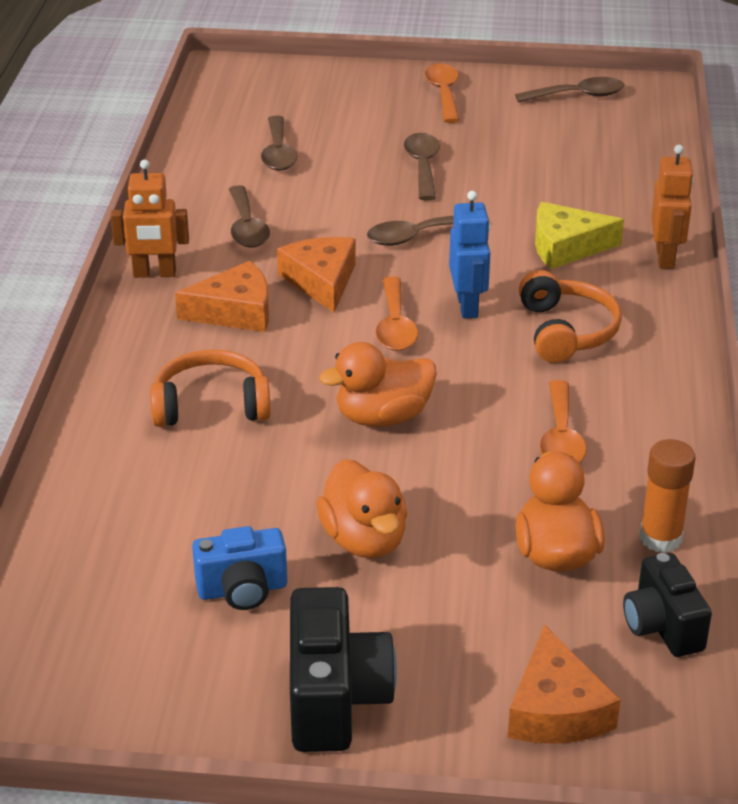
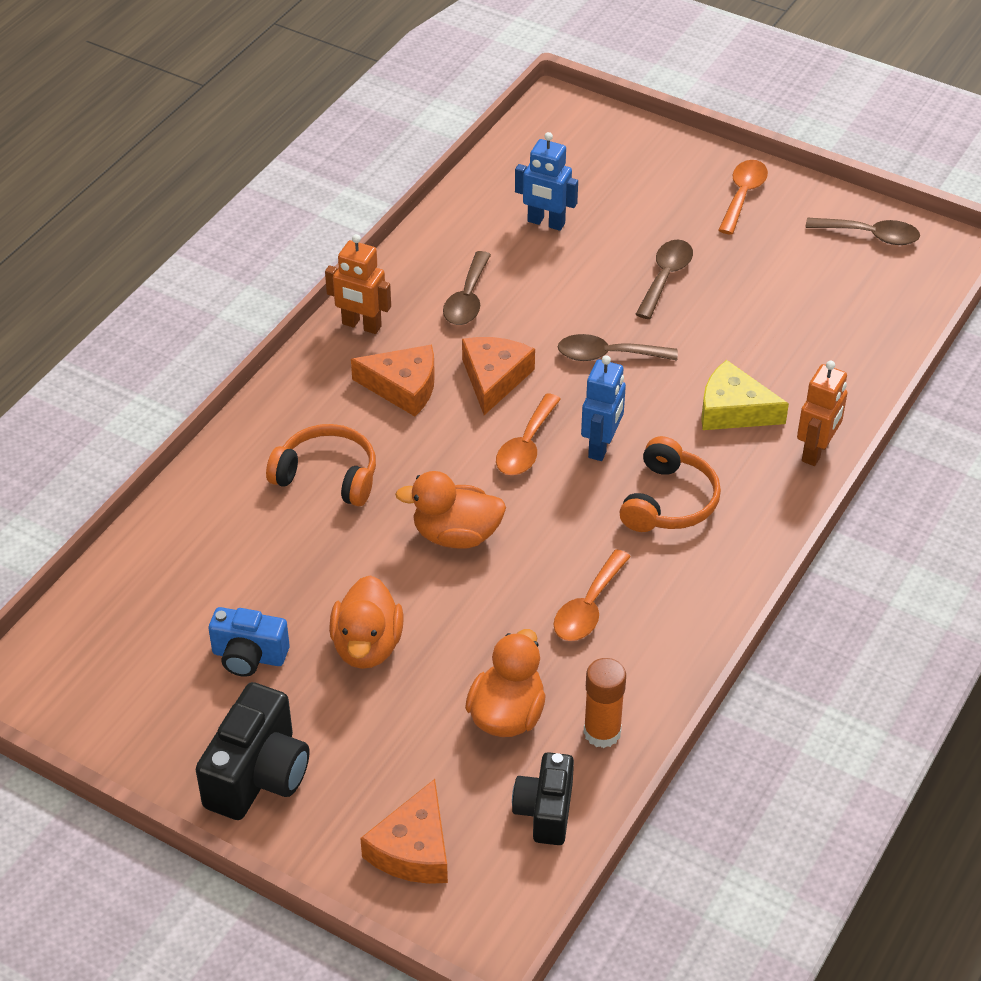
camera: 25 degrees right, 10 degrees up
(278, 153) = (546, 223): brown spoon -> blue robot

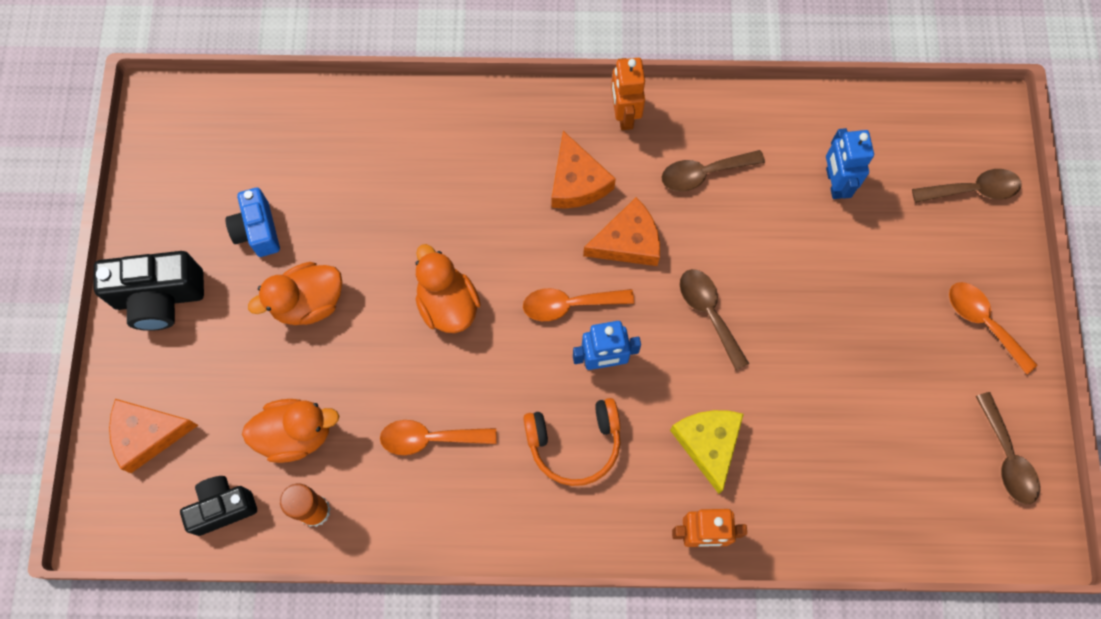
camera: 60 degrees right, 25 degrees up
(327, 476) = (454, 182): orange headphones -> none
(665, 277) = (832, 311): brown spoon -> brown spoon (973, 190)
(743, 195) = (983, 322): orange spoon -> orange spoon turned 120 degrees counterclockwise

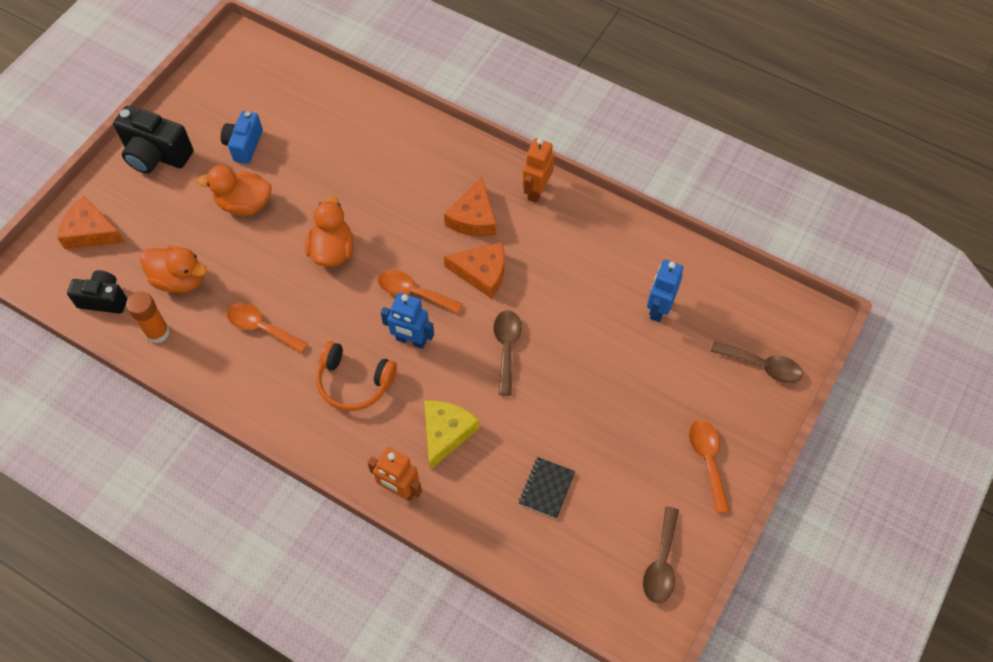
camera: 30 degrees right, 10 degrees down
(703, 173) = (566, 256): brown spoon -> none
(848, 444) = (546, 488): none -> black notebook

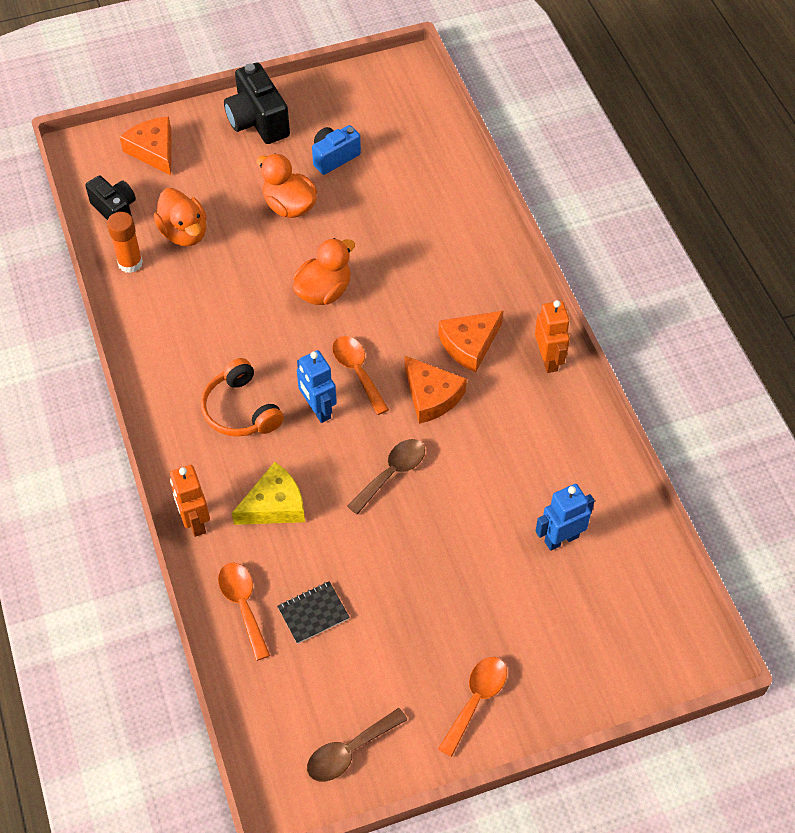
camera: 40 degrees right, 5 degrees down
(261, 327) = (210, 314): orange spoon -> orange spoon (243, 605)
(536, 191) = (548, 359): orange robot -> orange robot turned 105 degrees clockwise
(762, 366) = (610, 660): brown spoon -> none

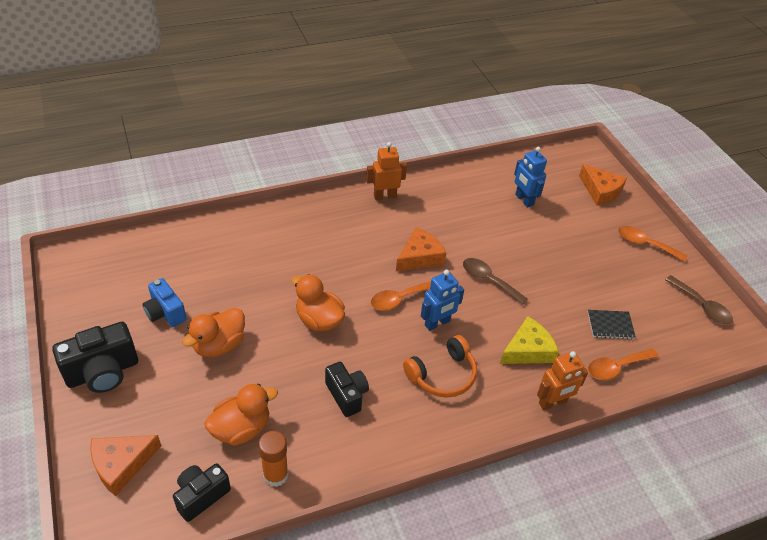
camera: 95 degrees left, 10 degrees down
(218, 319) = (347, 395): none -> black camera
(274, 505) = (527, 350): yellow cheese -> yellow cheese turned 90 degrees clockwise
(313, 613) = (610, 325): black notebook -> black notebook turned 60 degrees counterclockwise
(469, 344) = (372, 235): orange cheese -> orange cheese (600, 191)

